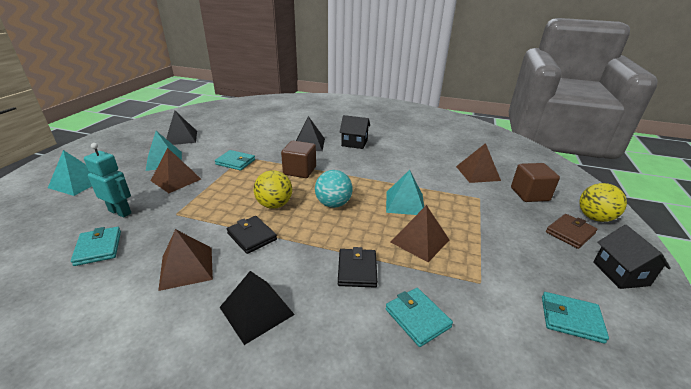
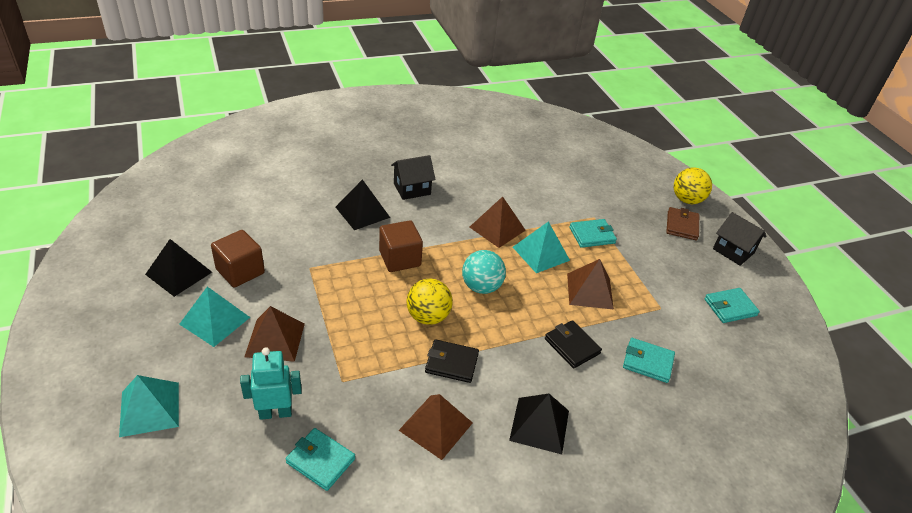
camera: 40 degrees left, 10 degrees up
(235, 162) = (311, 280): turquoise wallet -> turquoise wallet (592, 235)
(477, 173) = (567, 184): brown pyramid -> brown pyramid (497, 228)
(529, 194) = (627, 193): brown cube -> brown cube (240, 271)

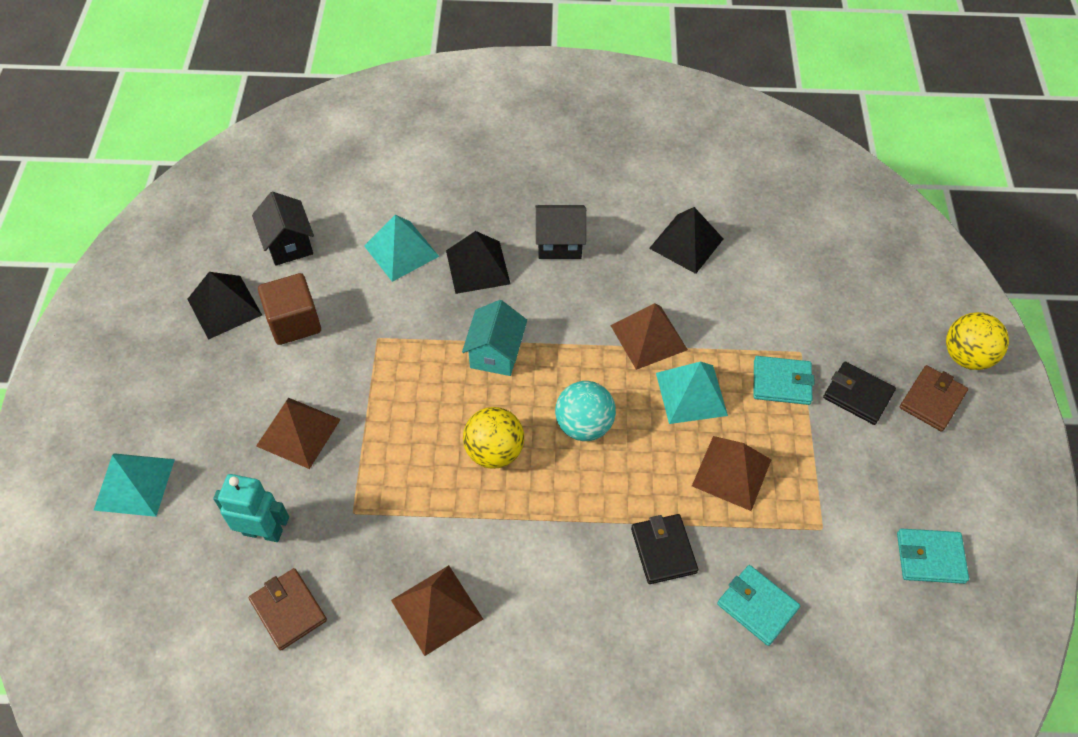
camera: 25 degrees right, 15 degrees up
(215, 320) = (241, 386): turquoise pyramid -> turquoise pyramid (401, 251)
(320, 461) = (288, 610): turquoise wallet -> brown wallet
(400, 258) = (495, 353): brown cube -> turquoise house
(451, 363) = (494, 528): black wallet -> black wallet (857, 395)
(539, 425) = (565, 650): black pyramid -> black pyramid (686, 243)
(733, 251) = (991, 465): black house -> black house (288, 244)

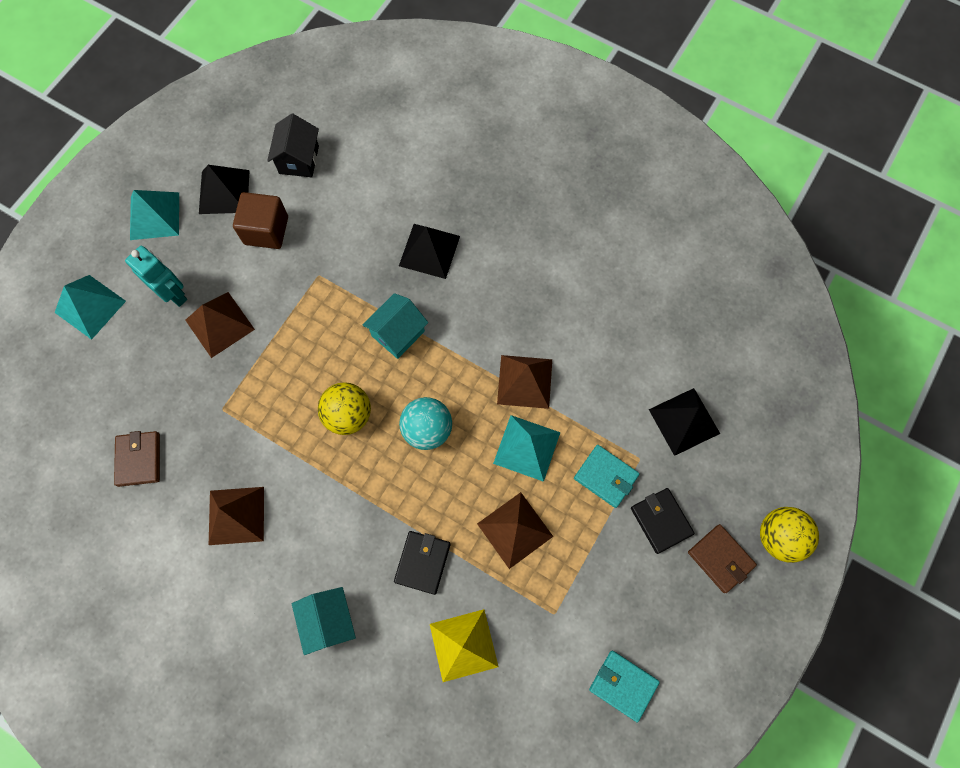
camera: 30 degrees right, 15 degrees up
(263, 532) = (154, 390): turquoise robot -> turquoise robot (174, 294)
(401, 251) = (379, 207): turquoise pyramid -> turquoise pyramid (154, 216)
(559, 243) = (506, 261): black house -> none
(606, 659) = (329, 620): none -> turquoise house
(686, 243) = (610, 313): black pyramid -> black pyramid (684, 421)
(757, 606) = (463, 645): turquoise wallet -> yellow pyramid
(932, 400) = (720, 559): brown wallet -> brown wallet turned 75 degrees clockwise

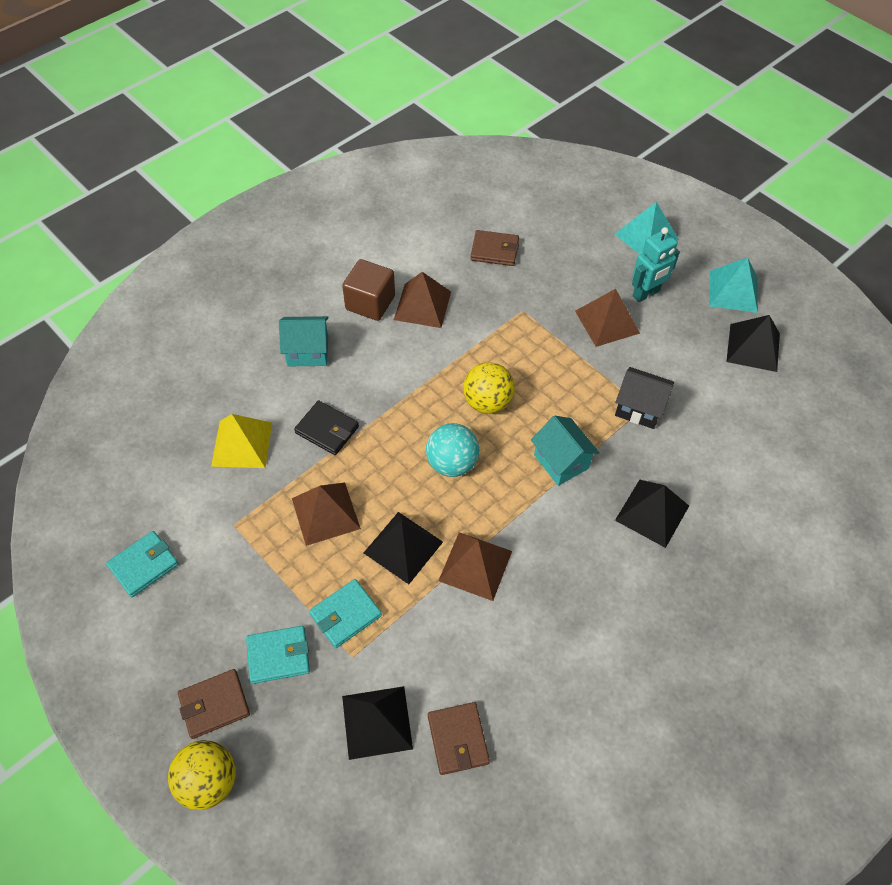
camera: 105 degrees right, 15 degrees down
(266, 230) = (702, 373): brown cube -> brown cube (370, 303)
(299, 159) = (785, 416): black house -> black house (639, 408)
(527, 448) = (403, 547): turquoise pyramid -> black pyramid
(661, 521) = (278, 656): black wallet -> turquoise wallet
(674, 356) = (458, 739): none -> brown wallet

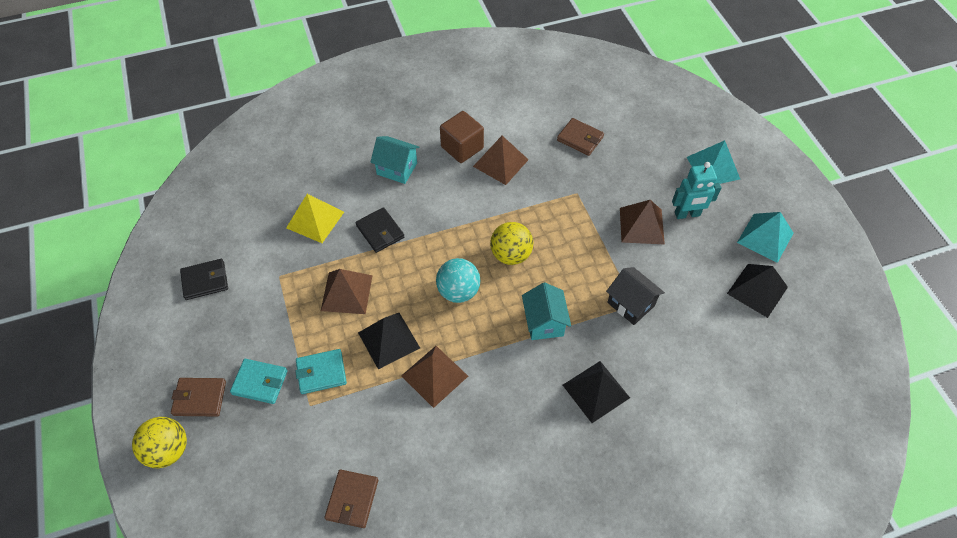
camera: 25 degrees right, 0 degrees up
(144, 565) = (205, 281): turquoise wallet -> black wallet
(376, 722) = (301, 460): black pyramid -> none

